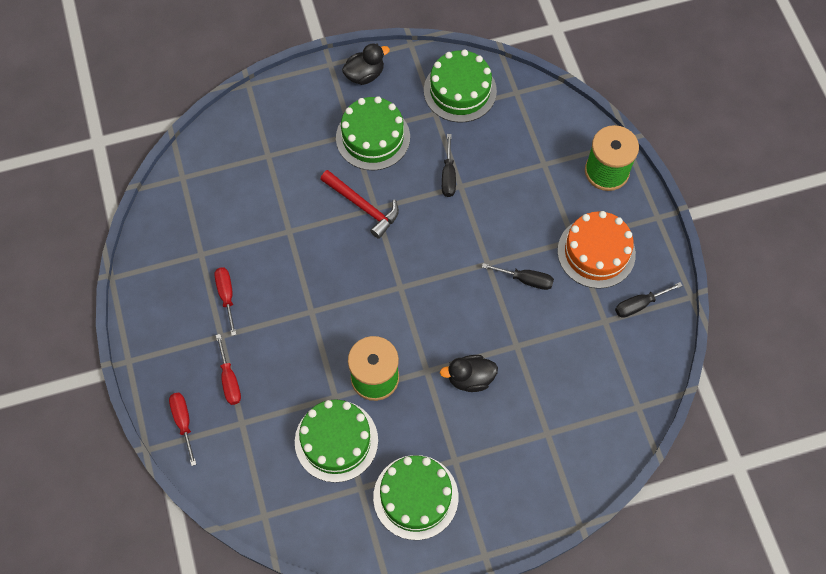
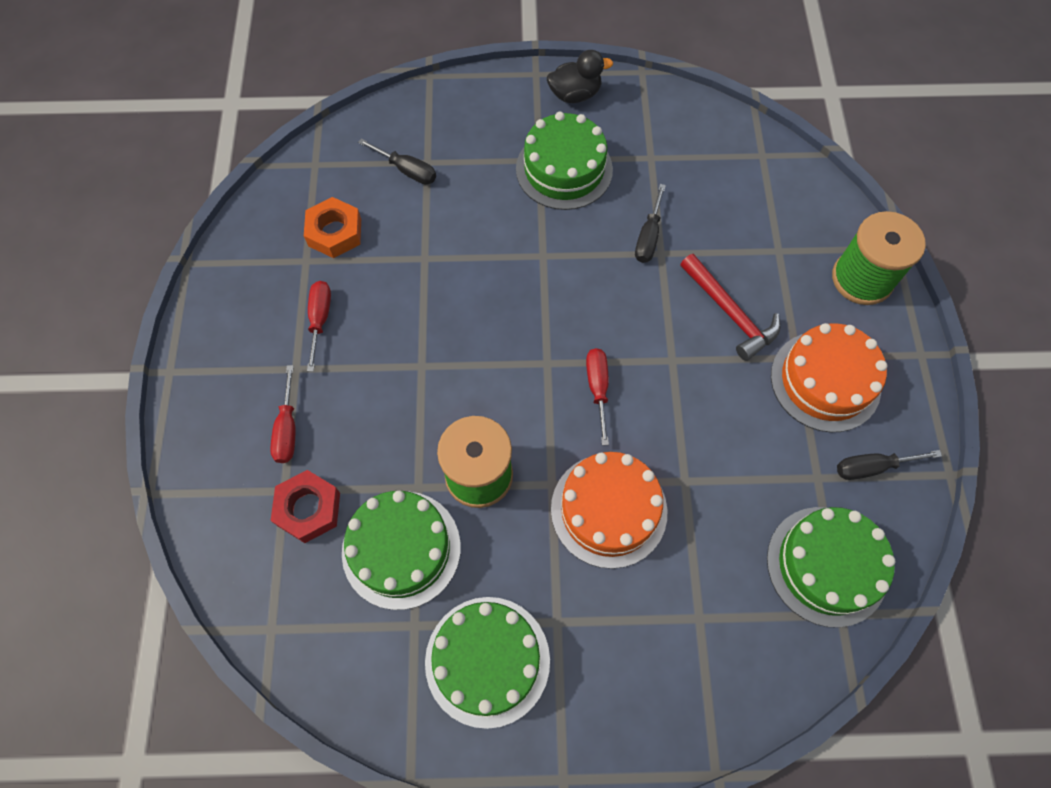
camera: 15 degrees right, 0 degrees up
(183, 422) = (209, 469): red screwdriver -> red screwdriver (598, 389)
(215, 227) = (335, 232): none -> orange nut
(263, 431) = (308, 509): none -> red nut
(363, 206) = (527, 249): red hammer -> red hammer (730, 313)
(460, 91) = (690, 138): green cake -> green cake (826, 565)
(470, 378) = (609, 510): black duck -> orange cake
(525, 280) = (719, 394): black screwdriver -> black screwdriver (407, 170)

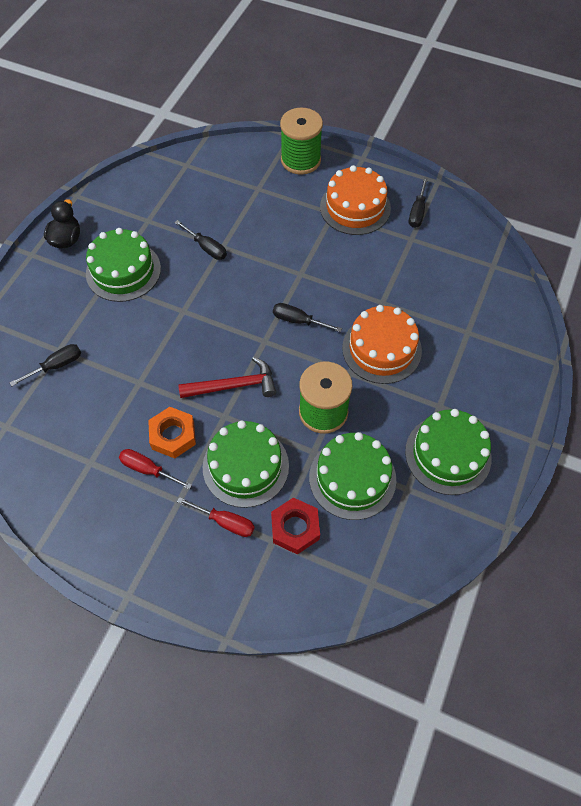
camera: 65 degrees left, 5 degrees down
(335, 232) = (78, 433): orange nut -> orange nut (173, 435)
(598, 389) = (298, 321): red screwdriver -> black screwdriver
(730, 313) = (285, 231): red hammer -> red hammer (234, 385)
(826, 565) = (463, 259): green cake -> green cake (245, 466)

